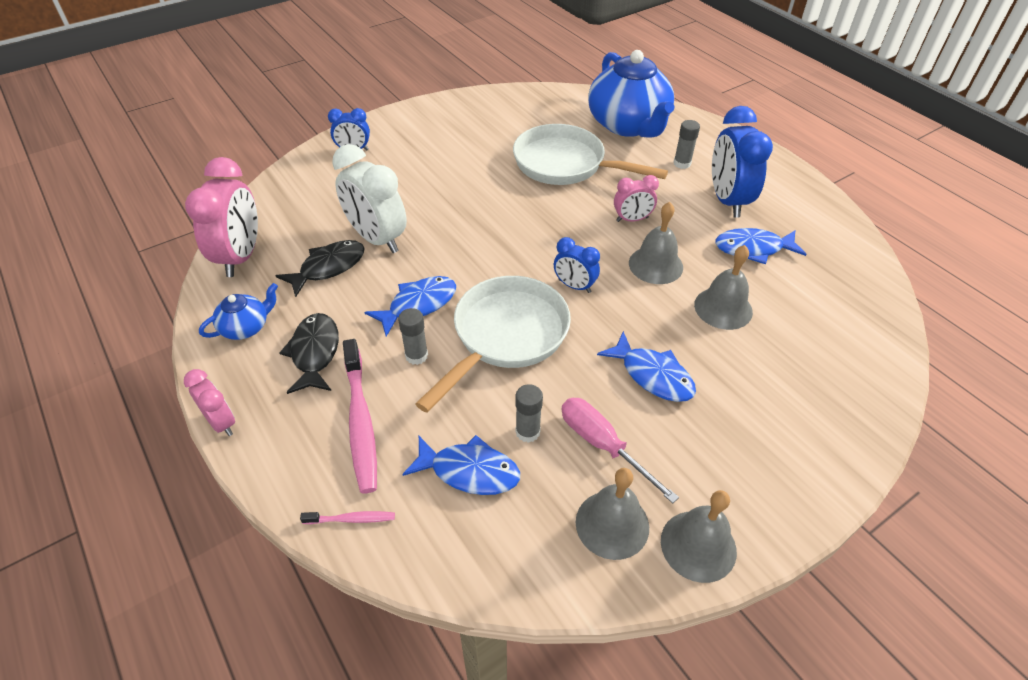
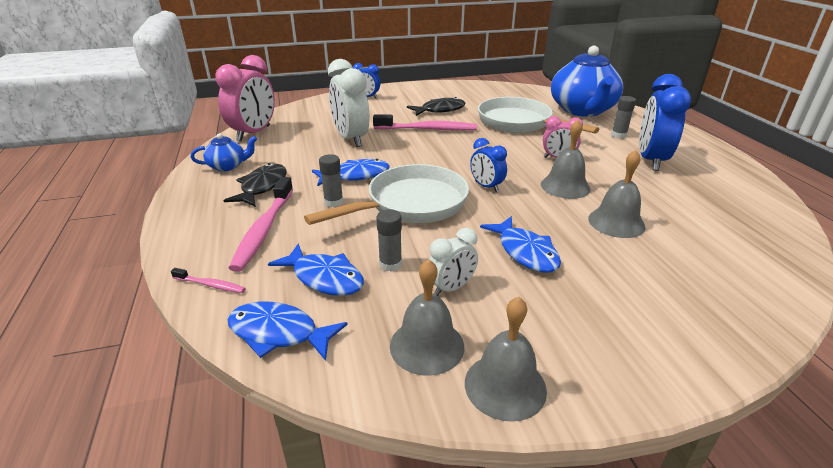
camera: 20 degrees right, 15 degrees down
(221, 422) = (169, 210): pink clock -> none
(328, 267) = (306, 147): black fish -> black fish (440, 110)
(462, 199) = (427, 129): none -> pink toothbrush
(603, 445) = (451, 288): pink screwdriver -> white clock
(753, 249) = (663, 191): blue fish -> blue fish (279, 333)

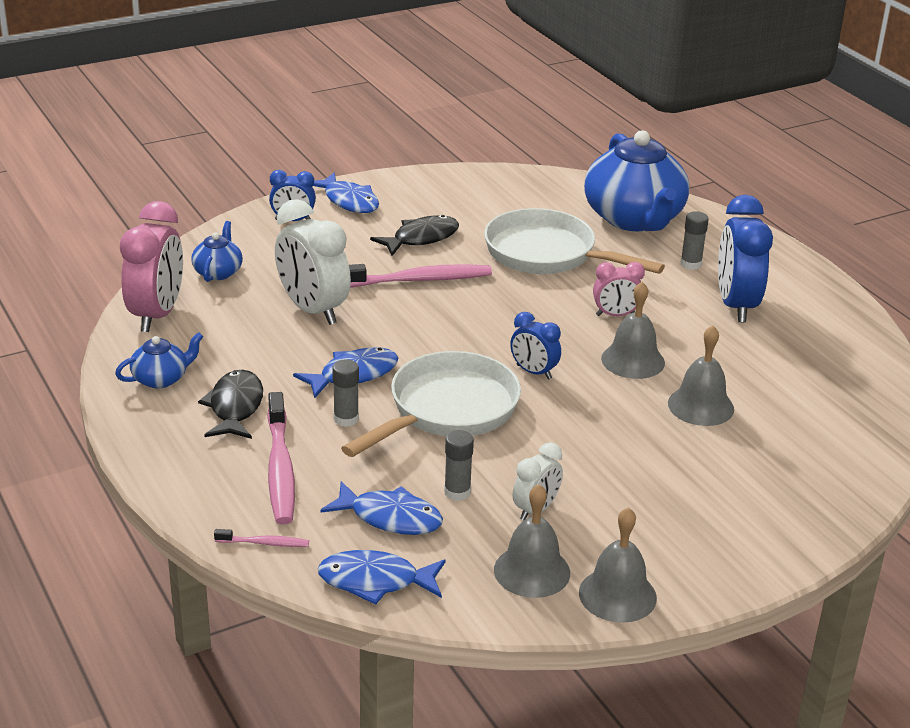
camera: 15 degrees left, 0 degrees up
(306, 116) = (218, 272): none -> blue teapot
(525, 252) = (604, 457): blue fish -> blue fish (349, 201)

